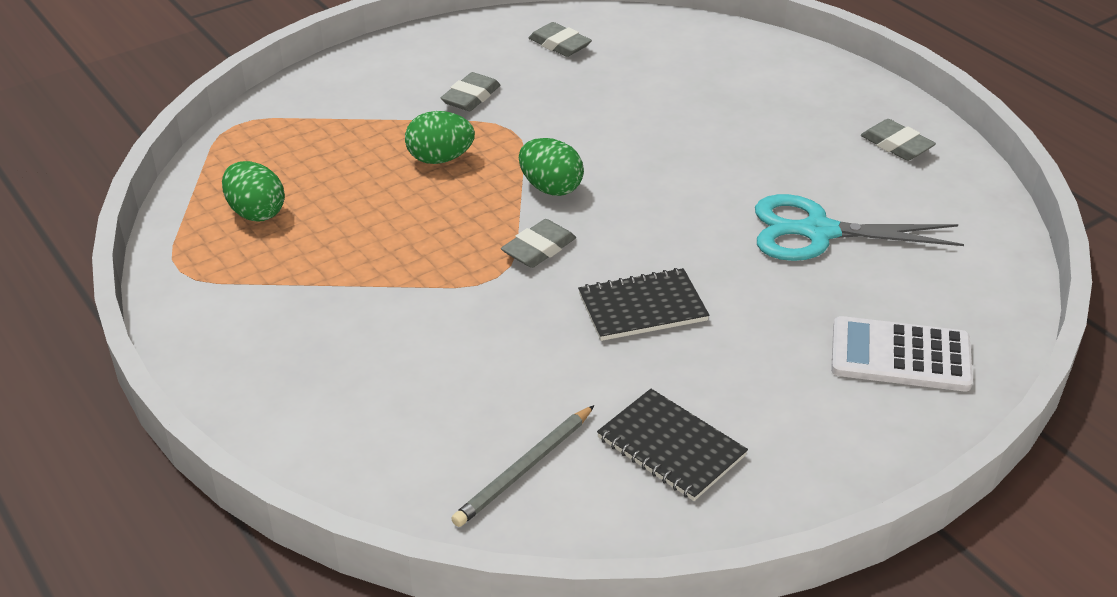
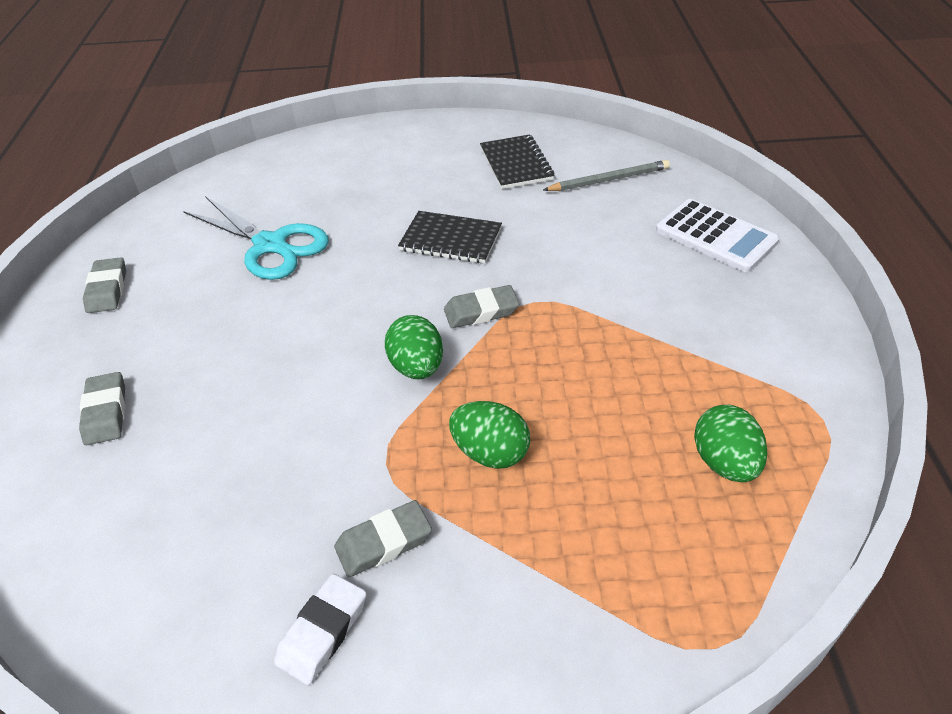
camera: 145 degrees left, 5 degrees up
(469, 58) = (323, 631): none -> white eraser
(559, 44) = (192, 596): grey eraser -> grey eraser (106, 412)
(900, 355) = (336, 162): white calculator -> white calculator (715, 236)

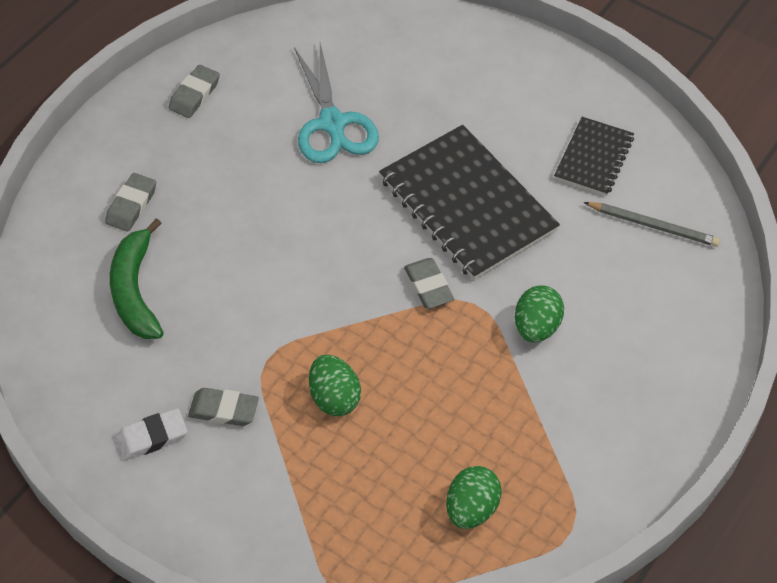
camera: 35 degrees right, 10 degrees up
(173, 488) = (135, 290): none -> green banana
(417, 367) = (344, 303): green egg -> green egg (536, 327)
(450, 239) = (467, 205): black notebook -> black notebook, size x1.85
(481, 311) = (428, 286): grey eraser -> grey eraser turned 45 degrees clockwise
(715, 236) = (676, 339): white calculator -> none

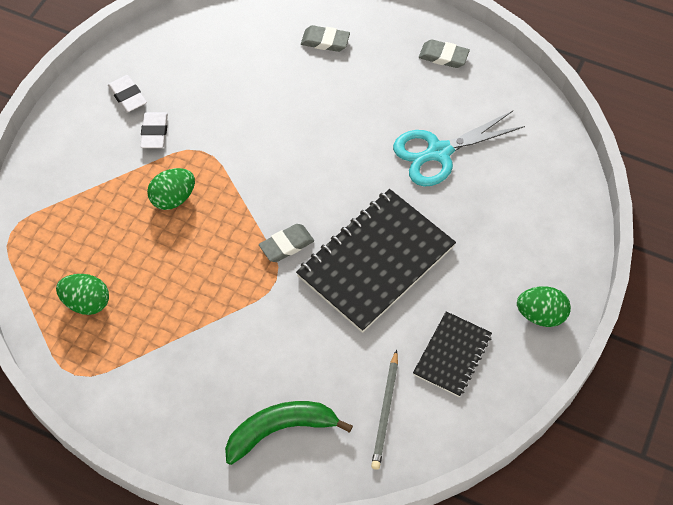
camera: 80 degrees right, 5 degrees up
(135, 290) = (249, 60): green banana -> green banana (281, 429)
(224, 410) = (154, 132): grey eraser -> white eraser
(536, 327) = (260, 328): green egg -> green egg (540, 315)
(594, 158) = (452, 355): black notebook -> black notebook turned 75 degrees counterclockwise

